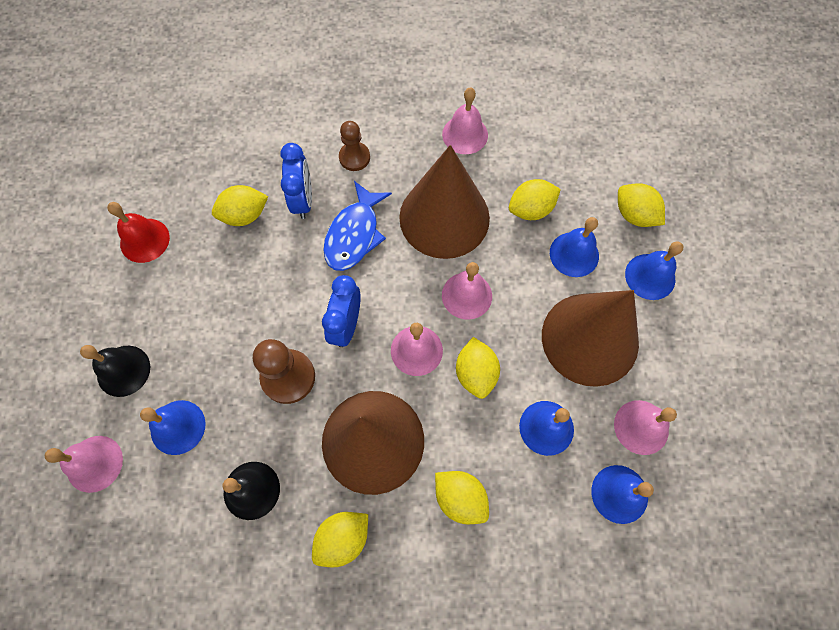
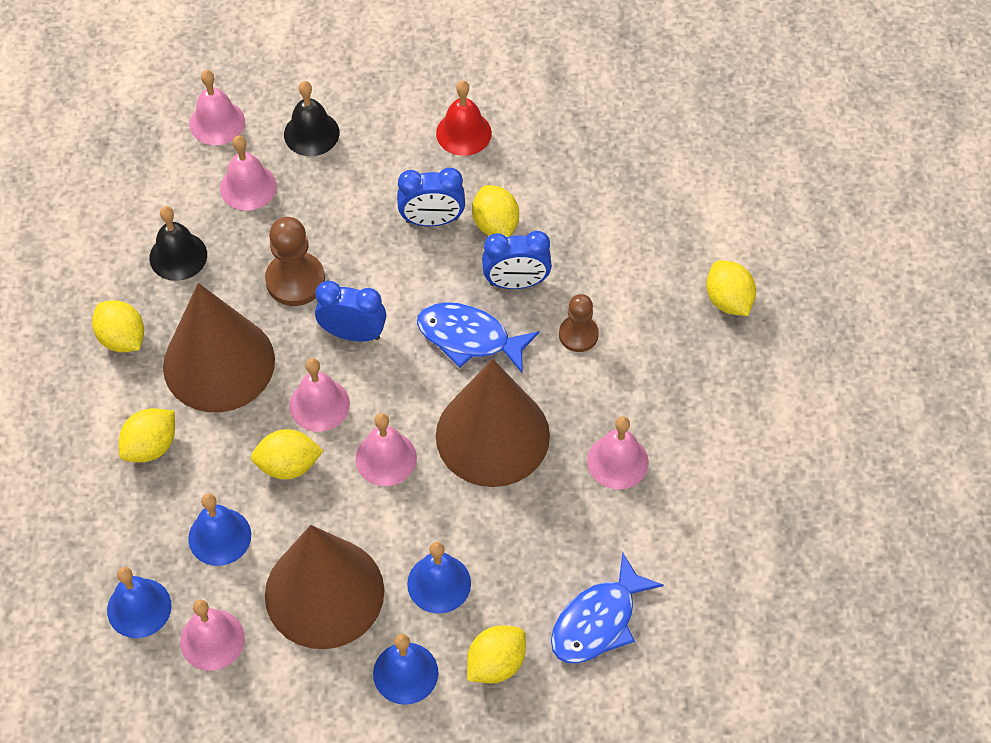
camera: 90 degrees right, 10 degrees down
(178, 427) = (248, 187): blue bell -> pink bell
(235, 264) = (432, 220): none -> blue clock
(530, 209) = (504, 536): yellow lemon -> yellow lemon (728, 300)
(593, 150) = (598, 621): none -> blue fish

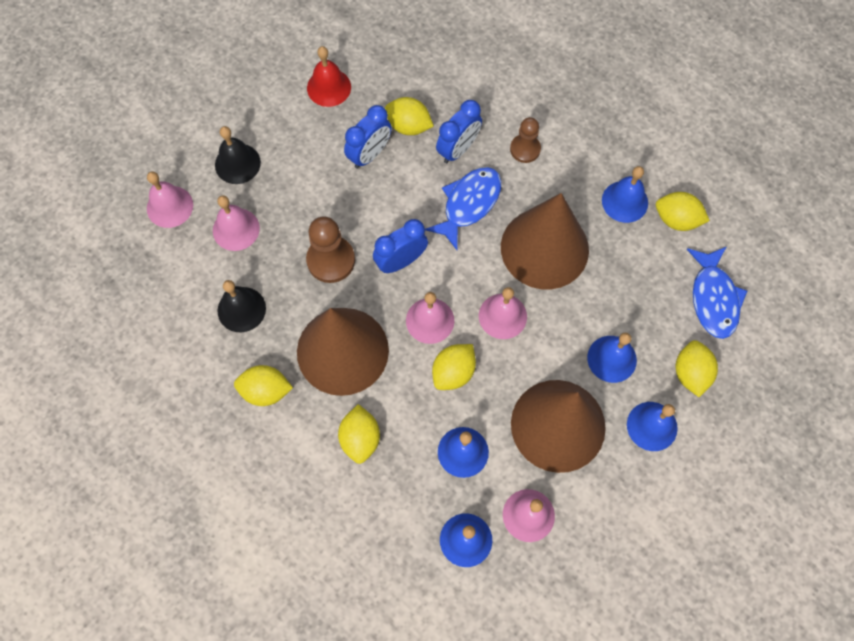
camera: 45 degrees left, 10 degrees up
(469, 338) = (469, 204): blue fish -> blue fish turned 150 degrees clockwise
(617, 461) = (625, 201): pink bell -> blue bell
(728, 300) = (580, 60): yellow lemon -> yellow lemon (676, 219)

